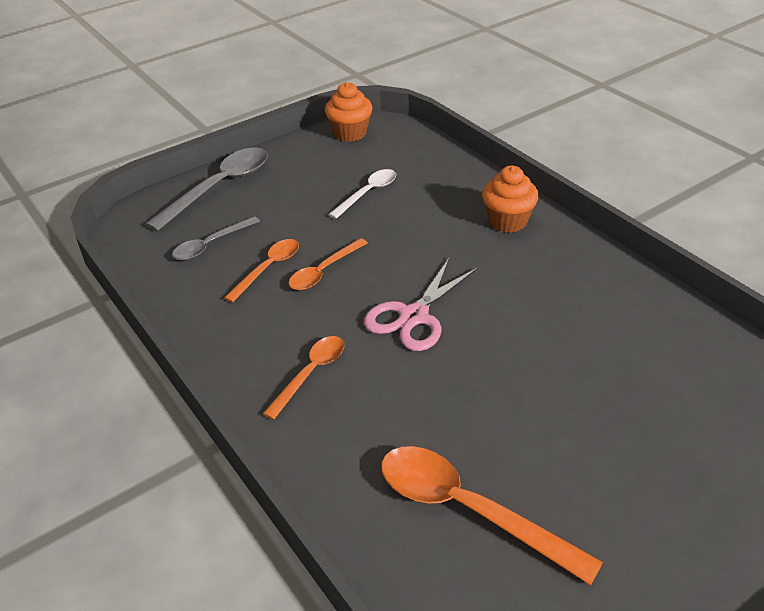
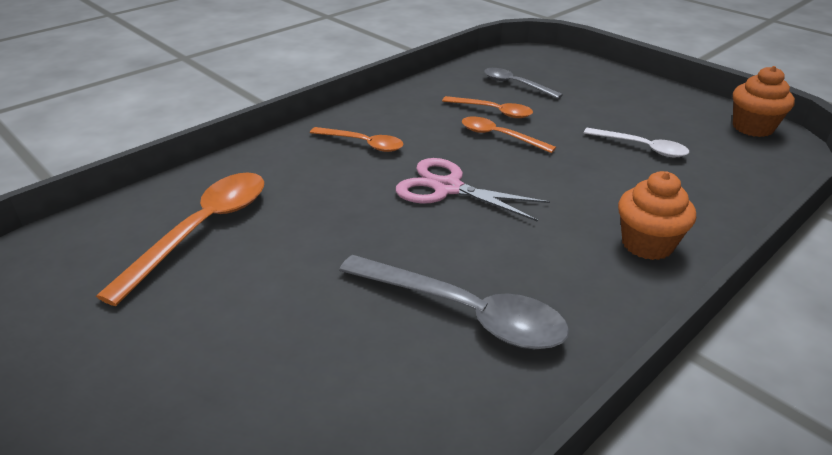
camera: 80 degrees right, 5 degrees down
(219, 187) = (600, 77): grey spoon -> grey spoon (464, 312)

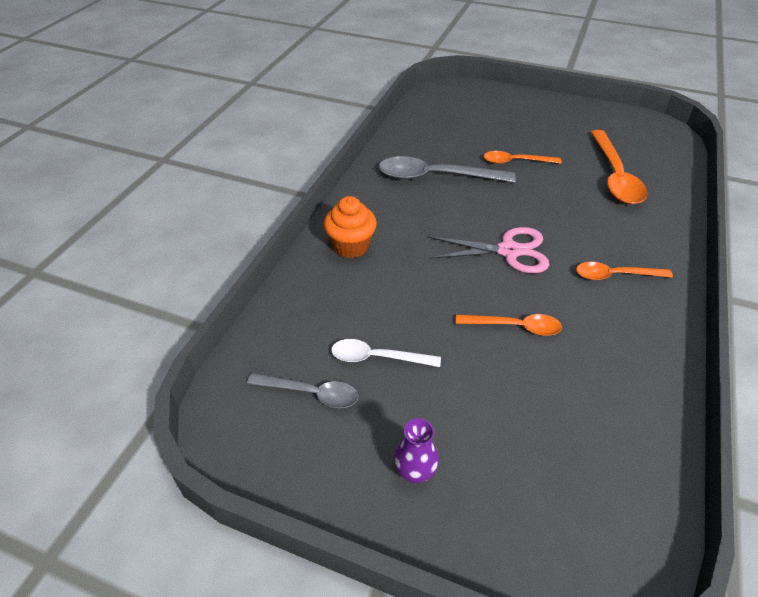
camera: 155 degrees right, 10 degrees up
(493, 111) = (550, 368): orange spoon -> orange spoon (515, 162)
(515, 85) = (568, 443): grey spoon -> grey spoon (311, 393)
(631, 96) = (415, 471): none -> purple vase
(752, 128) = (259, 445): orange cupcake -> none

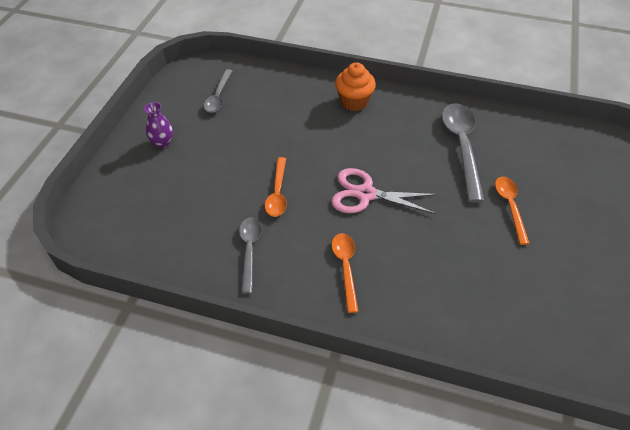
camera: 85 degrees right, 5 degrees up
(377, 357) = (246, 122): white spoon -> none
(509, 251) = (365, 194): pink scissors -> pink scissors turned 105 degrees clockwise
(612, 356) = (249, 250): none -> grey spoon
(614, 176) = (514, 294): orange spoon -> none

